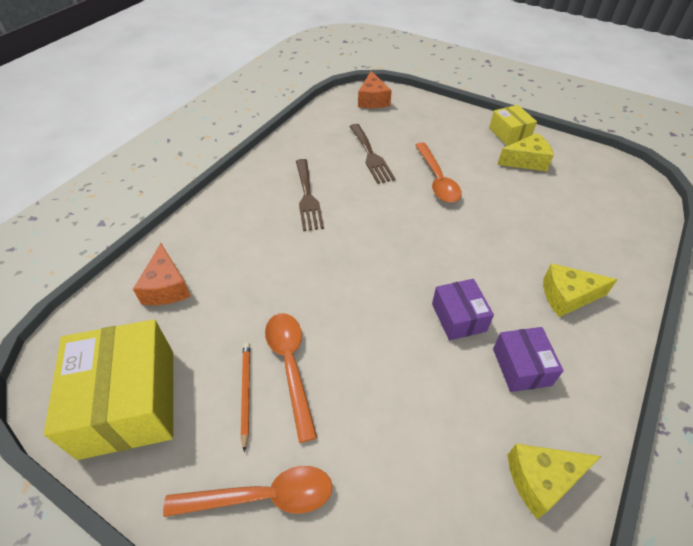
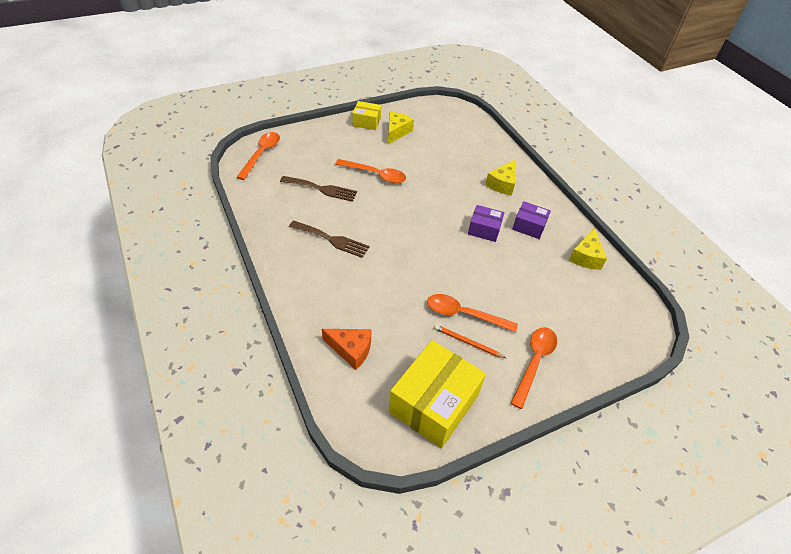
camera: 60 degrees left, 0 degrees up
(128, 402) = (434, 403): yellow box -> yellow box turned 75 degrees counterclockwise
(373, 100) = (261, 154): orange cheese -> orange spoon

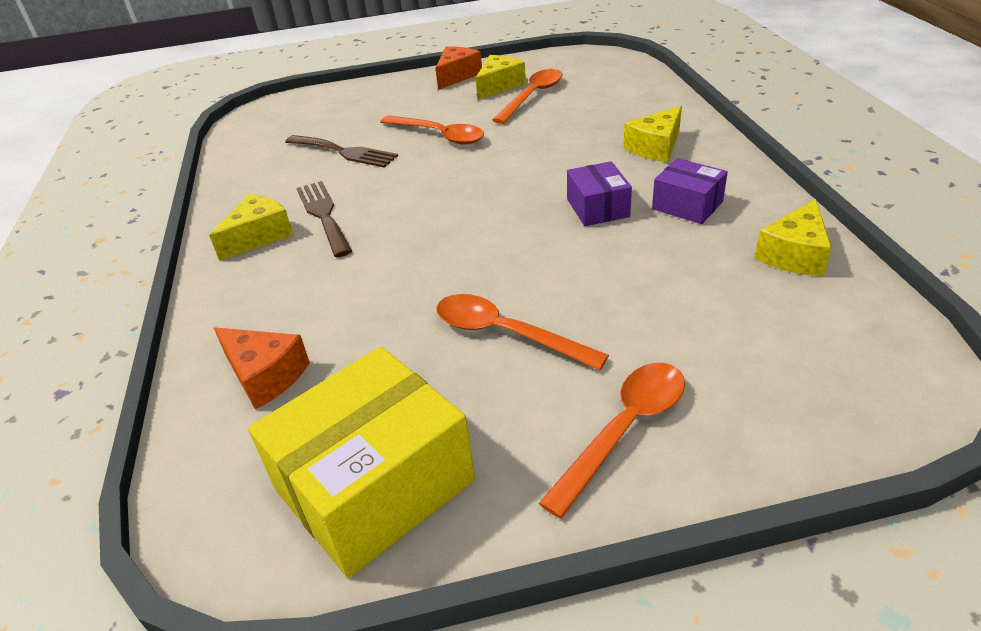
camera: 20 degrees right, 10 degrees down
(261, 154) = (279, 113): orange spoon -> orange spoon (532, 96)
(300, 257) = (259, 236): none -> yellow cheese
(332, 240) = (323, 215): brown fork -> brown fork turned 150 degrees counterclockwise
(366, 122) = (457, 76): yellow box -> orange cheese
(467, 342) = (493, 381): orange pencil -> none
(484, 229) = (598, 208): purple box -> purple box turned 45 degrees clockwise

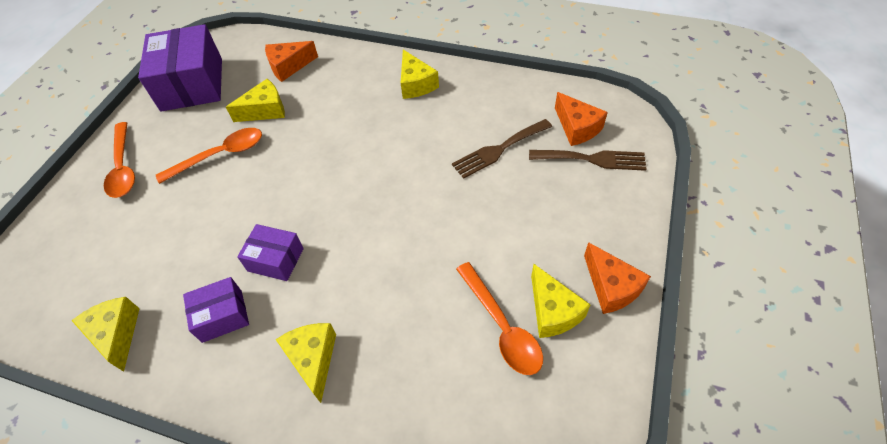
camera: 120 degrees right, 15 degrees up
(287, 128) = (577, 128): none -> orange cheese
(323, 215) = (413, 117): brown fork -> brown fork (592, 159)
(375, 486) = (192, 84): yellow box -> purple box
(386, 342) = (265, 110): none -> yellow cheese
(439, 135) = (477, 216): orange spoon -> none

